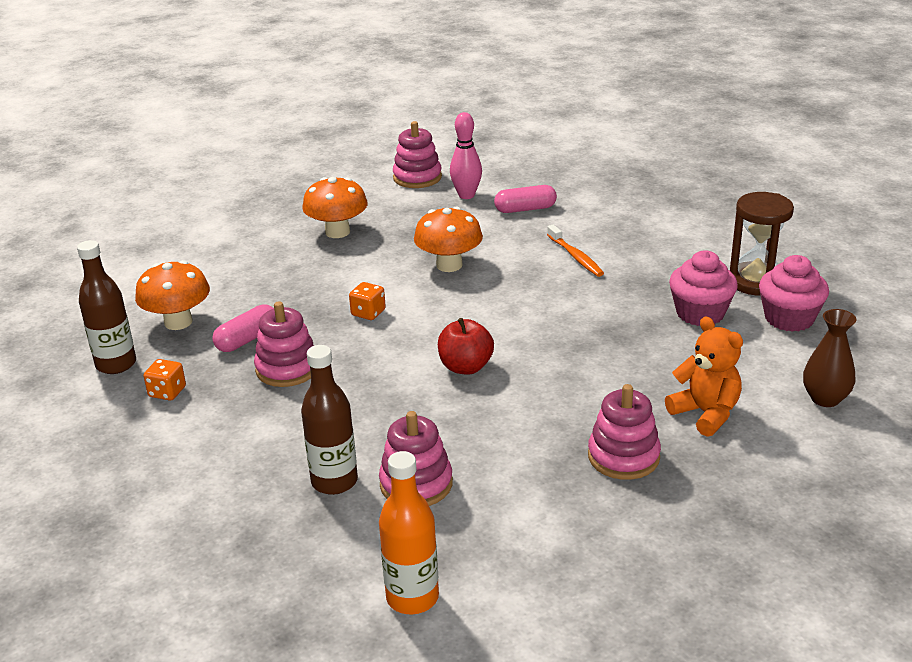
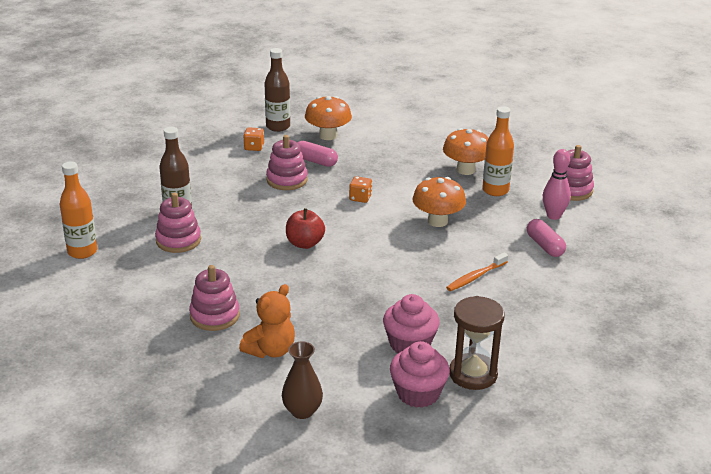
camera: 75 degrees right, 0 degrees up
(396, 220) = (495, 190): none -> orange bottle

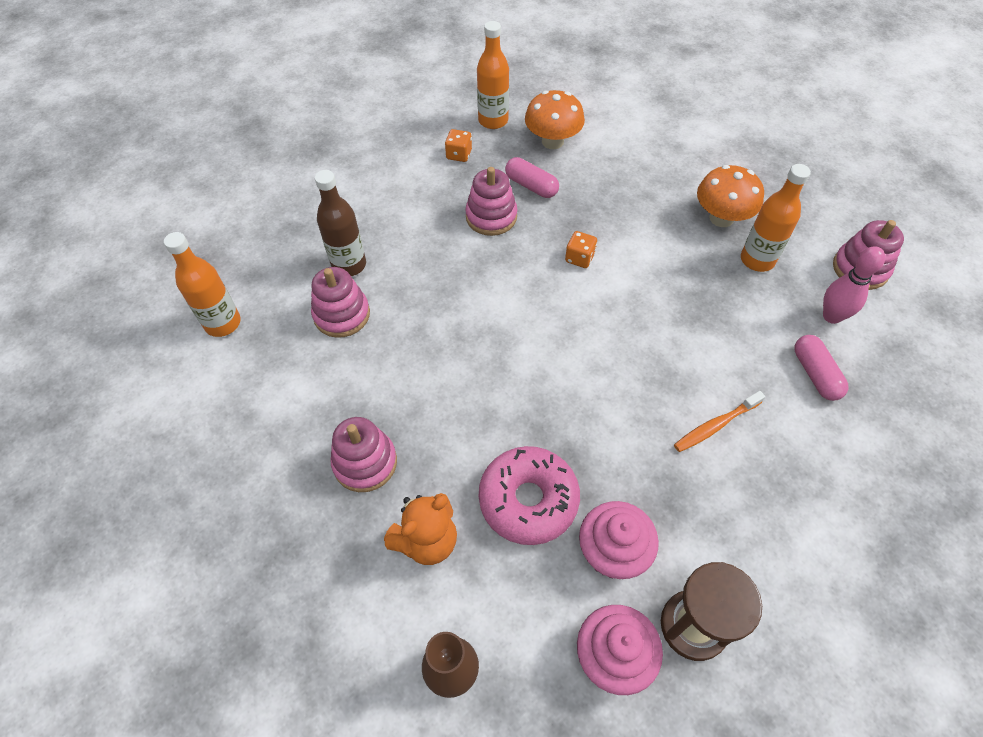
camera: 10 degrees right, 25 degrees up
(278, 127) = (493, 120): brown bottle -> orange bottle
(305, 243) = (498, 336): red apple -> none
(343, 324) = (528, 500): none -> pink donut
(437, 221) = (675, 311): orange mushroom -> none

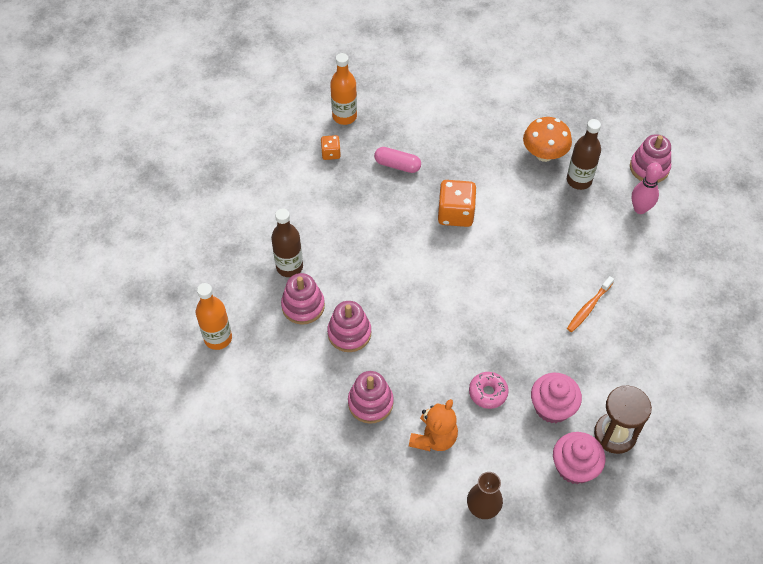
camera: 20 degrees left, 0 degrees up
(491, 216) = (378, 199): pink stacking toy -> pink stacking toy (349, 333)
(528, 500) = (488, 393): pink donut -> pink donut, size x0.58
(552, 141) = (398, 123): orange mushroom -> none
(579, 258) = (455, 214): orange dice -> orange dice, size x1.85
(757, 260) = (579, 180): orange bottle -> brown bottle
(815, 374) = (641, 253): pink capsule -> none

